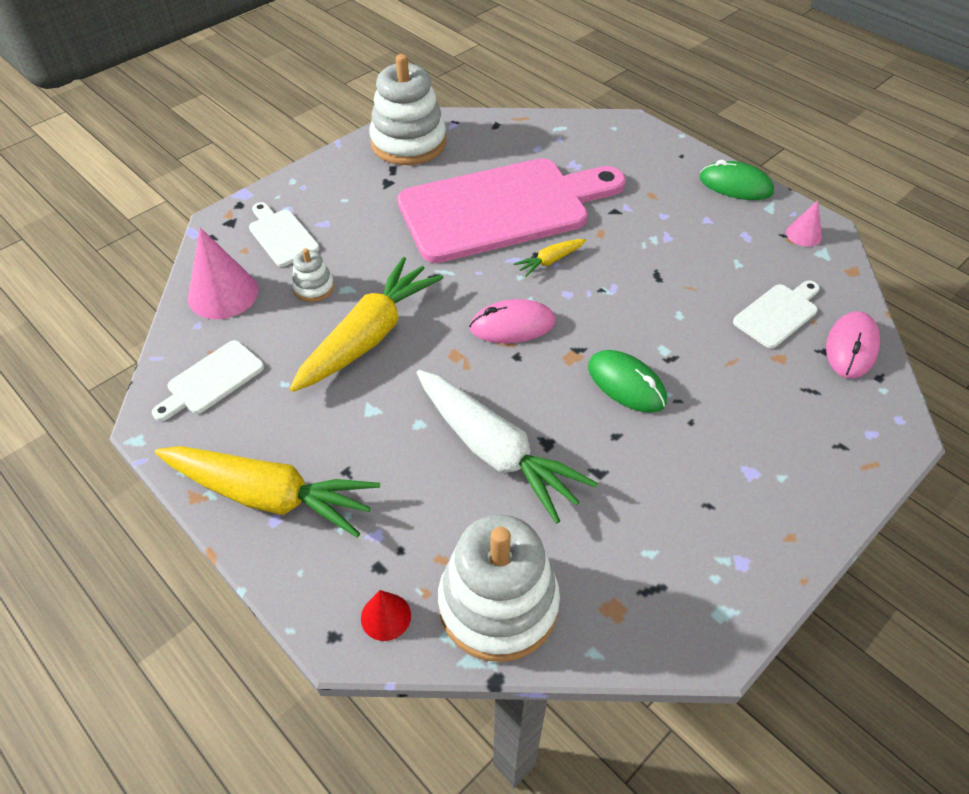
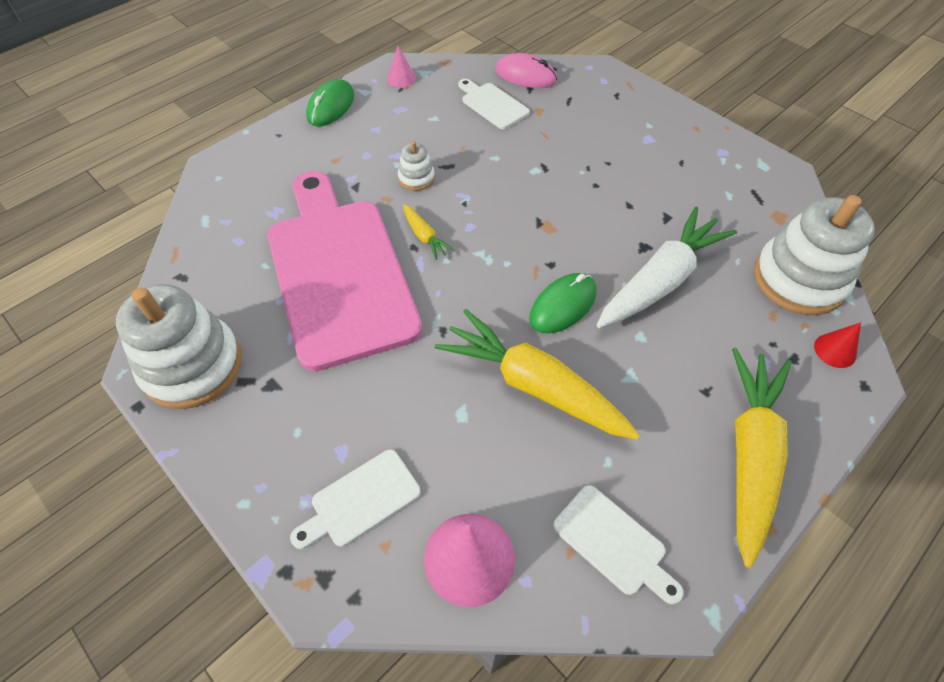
camera: 90 degrees left, 5 degrees up
(313, 287) = (459, 449): white stacking toy -> white stacking toy (416, 178)
(512, 325) = (512, 266): pink mouse -> none
(626, 384) = (575, 195): green mouse -> green mouse (562, 305)

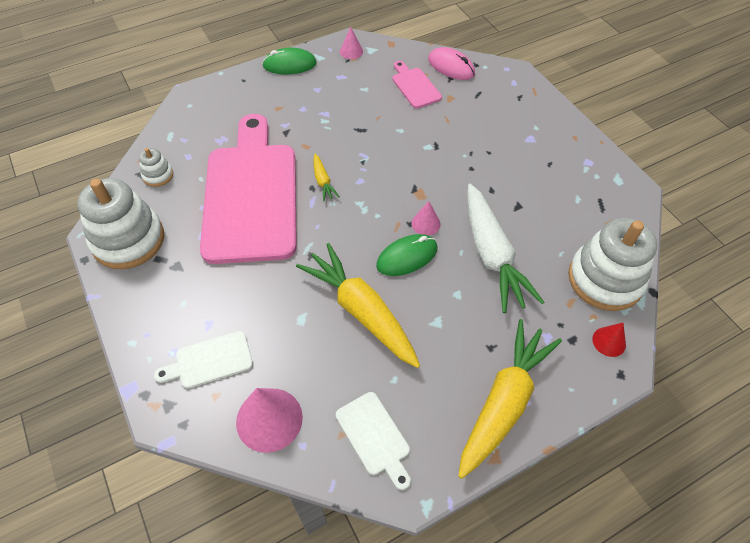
camera: 15 degrees right, 0 degrees up
(331, 106) = (289, 65): green mouse -> green mouse turned 45 degrees clockwise
(416, 178) = (333, 134): white stacking toy -> white stacking toy (158, 175)
(492, 104) = (415, 86): white cutting board -> pink cutting board
(569, 260) = (426, 223): none -> pink cone
(661, 280) = (491, 255): white carrot -> white carrot turned 105 degrees clockwise

